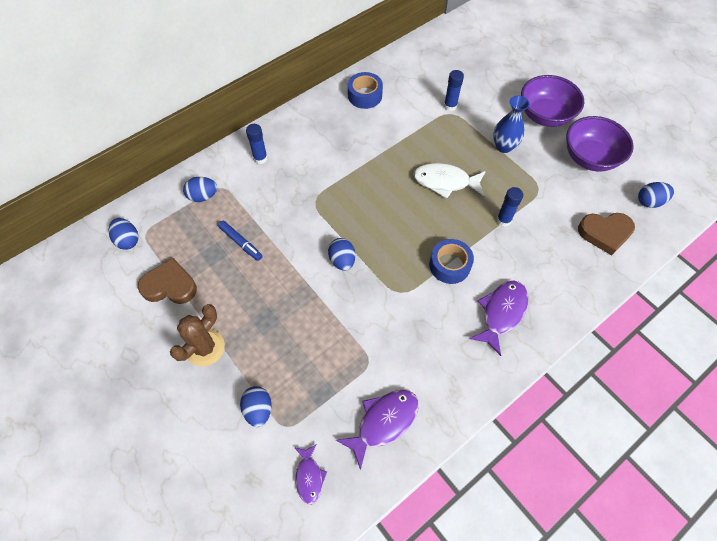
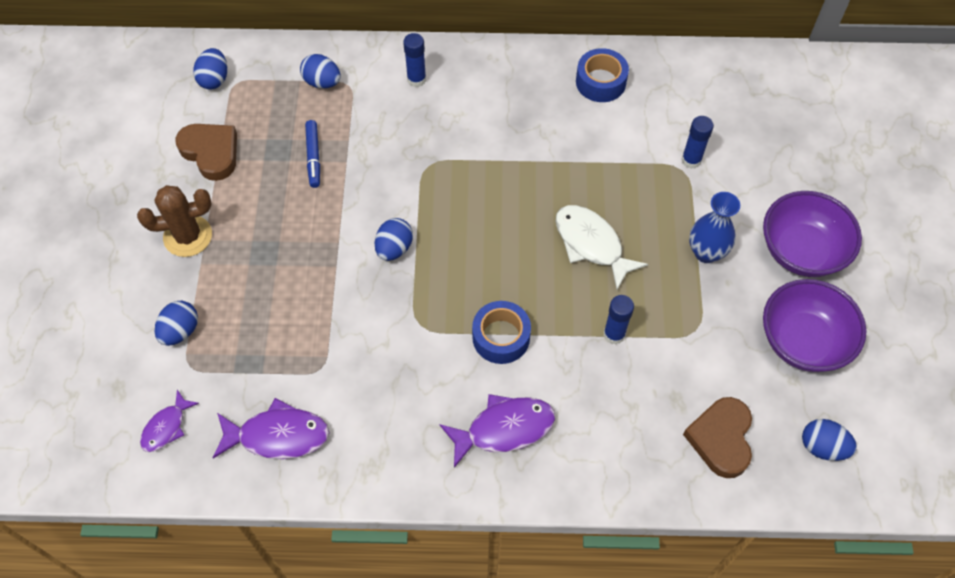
camera: 40 degrees right, 0 degrees up
(605, 233) = (721, 439): brown heart -> brown heart turned 60 degrees clockwise

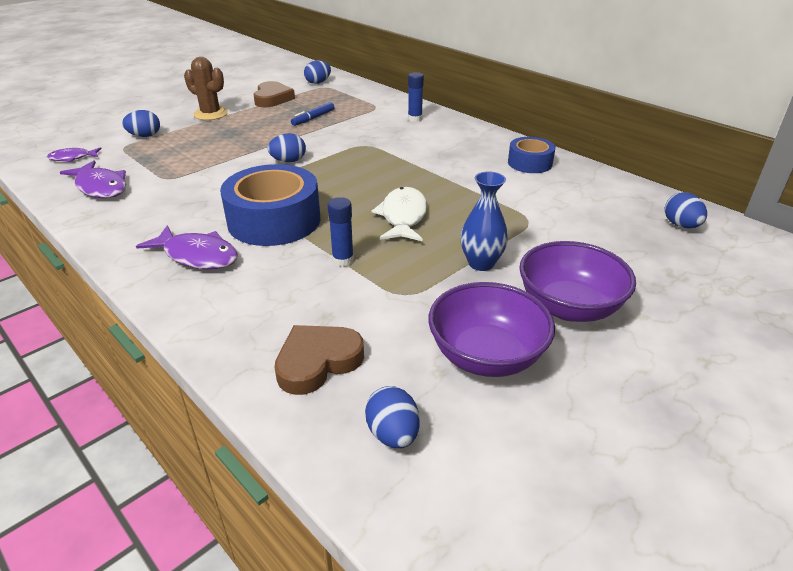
camera: 45 degrees right, 25 degrees down
(322, 82) = (364, 101): blue egg -> blue egg (681, 225)
(501, 337) = (274, 220): blue tape -> blue tape, size x1.78
(691, 160) = (543, 219): blue glue stick -> none

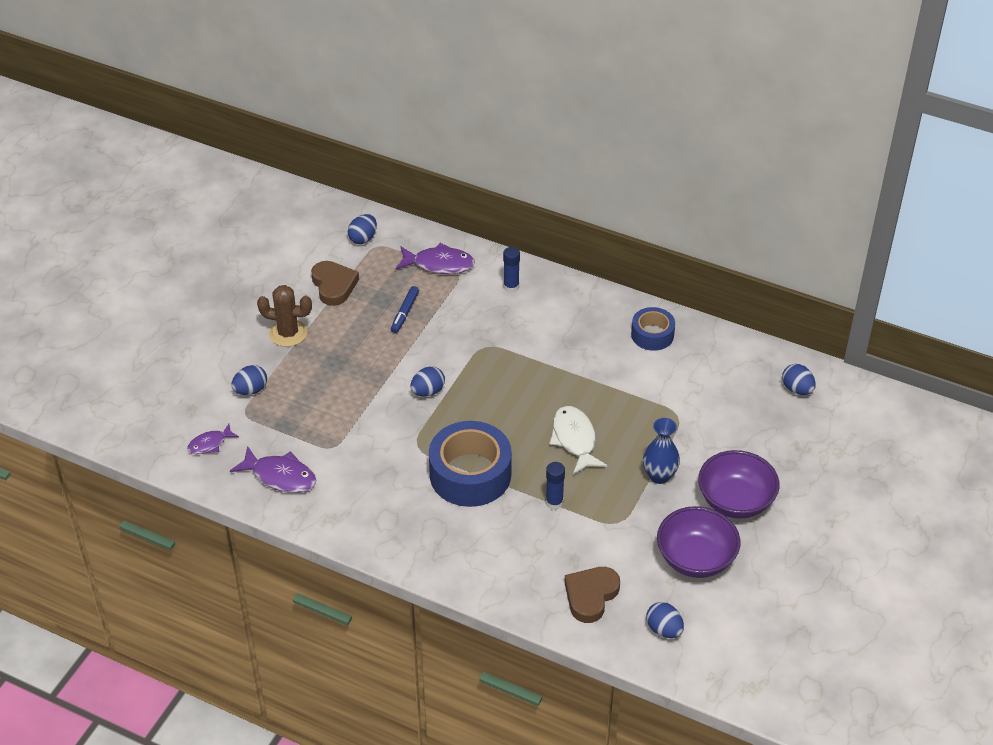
camera: 20 degrees left, 10 degrees up
(197, 256) = (437, 531): purple fish -> purple fish (439, 264)

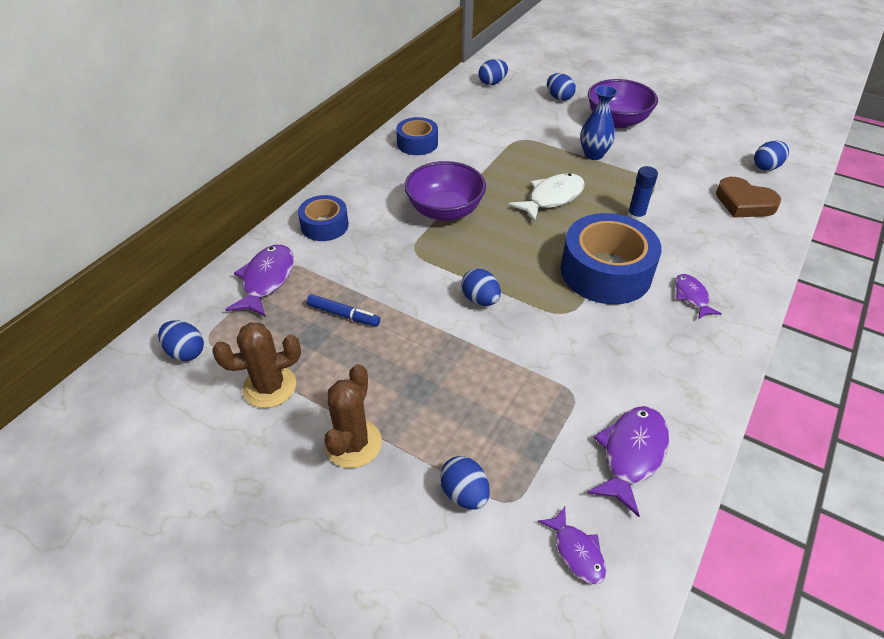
camera: 85 degrees left, 0 degrees up
(334, 285) = (269, 387): brown heart -> brown cactus
(443, 532) = (692, 296): none -> purple fish
(511, 287) = (324, 225): blue glue stick -> blue tape
(575, 439) = (552, 198): white fish -> white fish turned 150 degrees clockwise
(695, 559) = (684, 145): purple bowl -> purple bowl (445, 211)
(776, 450) = (559, 98): none -> blue egg

